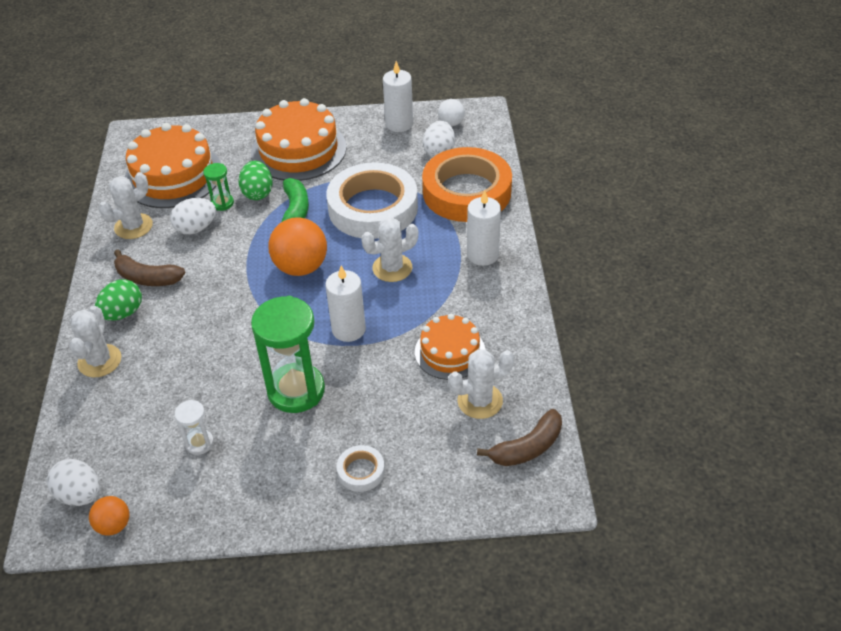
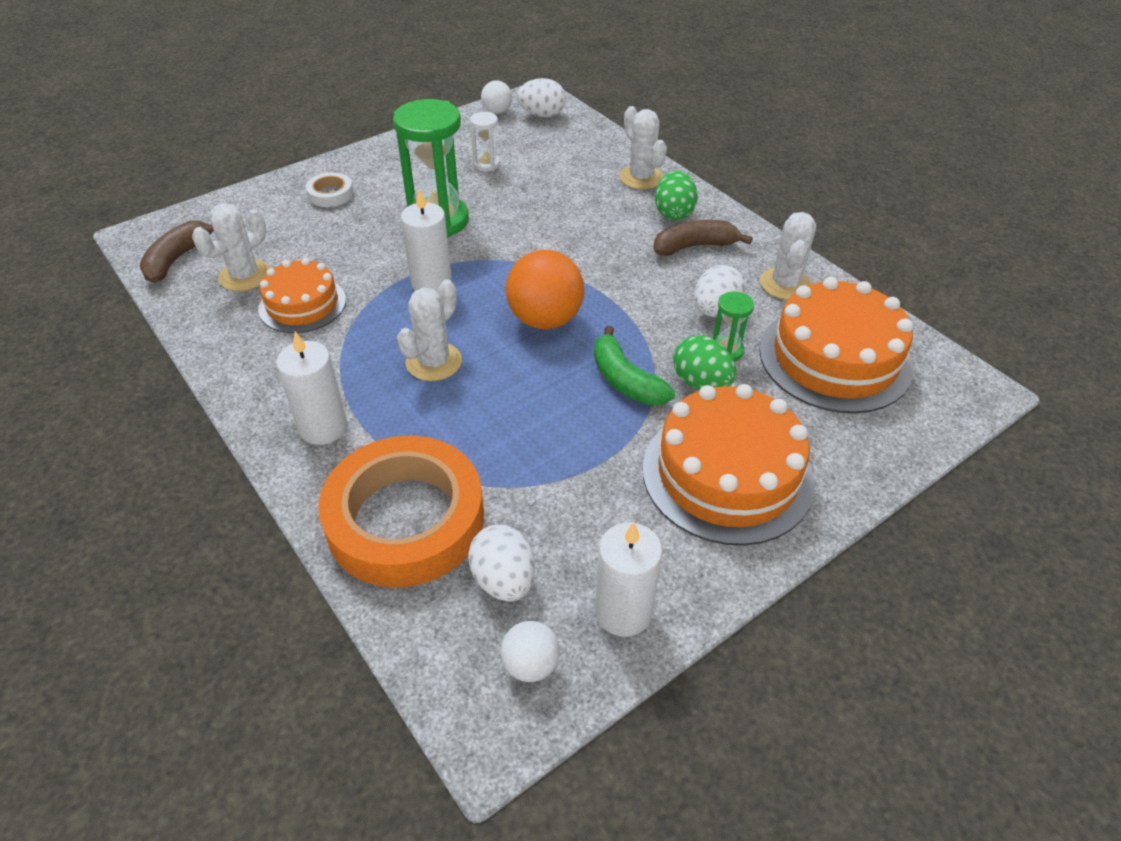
camera: 145 degrees right, 0 degrees up
(114, 525) = (497, 112): orange ball -> white ball
(373, 208) = (527, 429): white tape -> none

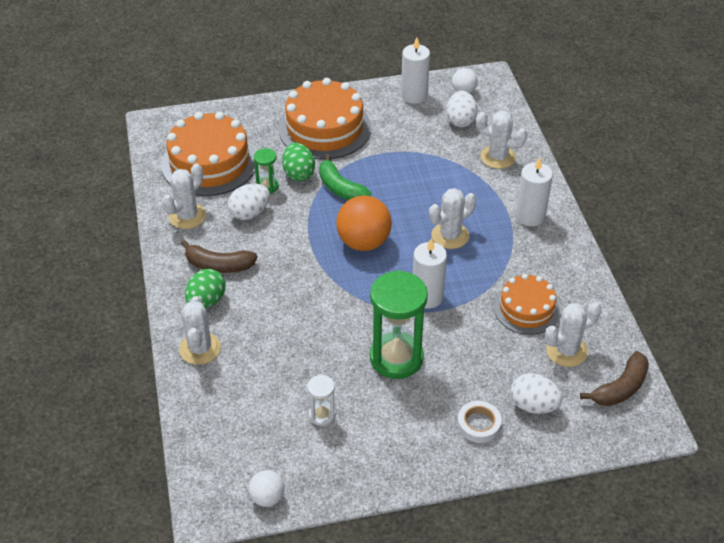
camera: 155 degrees left, 0 degrees up
(405, 519) = (498, 157): orange tape -> white cactus
(542, 115) = (225, 474): white egg -> white egg (533, 405)
(625, 380) = (340, 188): green banana -> green banana turned 150 degrees clockwise

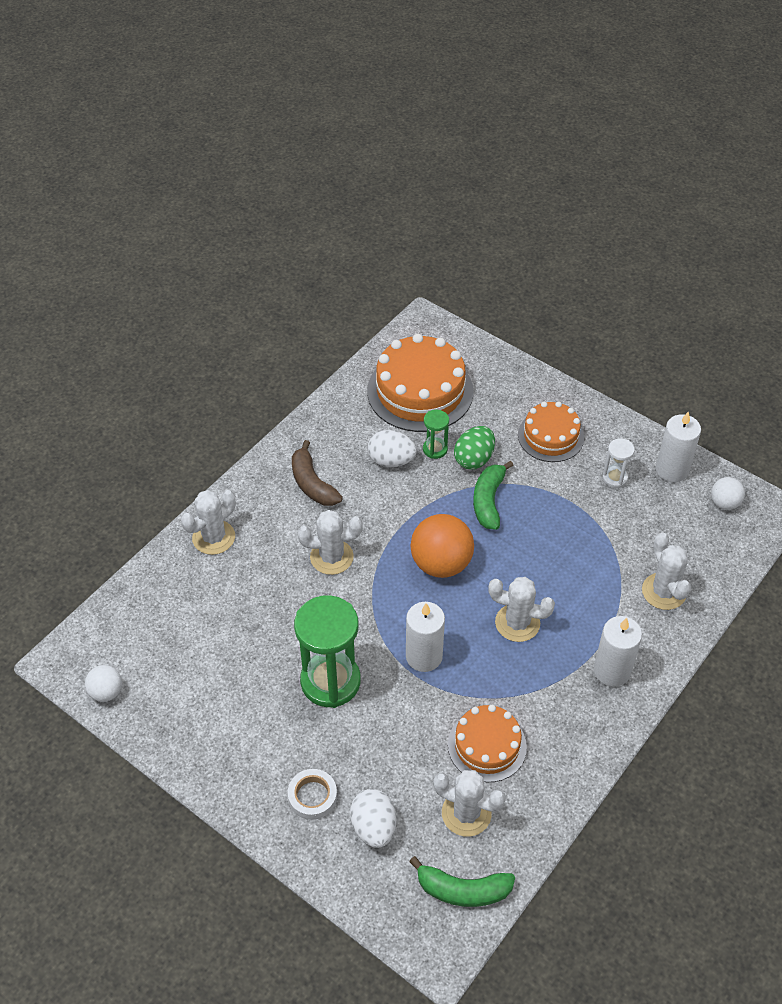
camera: 50 degrees right, 5 degrees up
(187, 216) = (344, 423): white cactus -> white cactus (331, 557)
(206, 301) = (266, 504): green egg -> none
(322, 415) = (220, 670): white hourglass -> white hourglass (614, 478)
(324, 128) = (550, 436): orange cake -> orange cake, size x0.61
(460, 120) = (680, 528): white egg -> none
(620, 388) = (463, 890): brown banana -> green banana

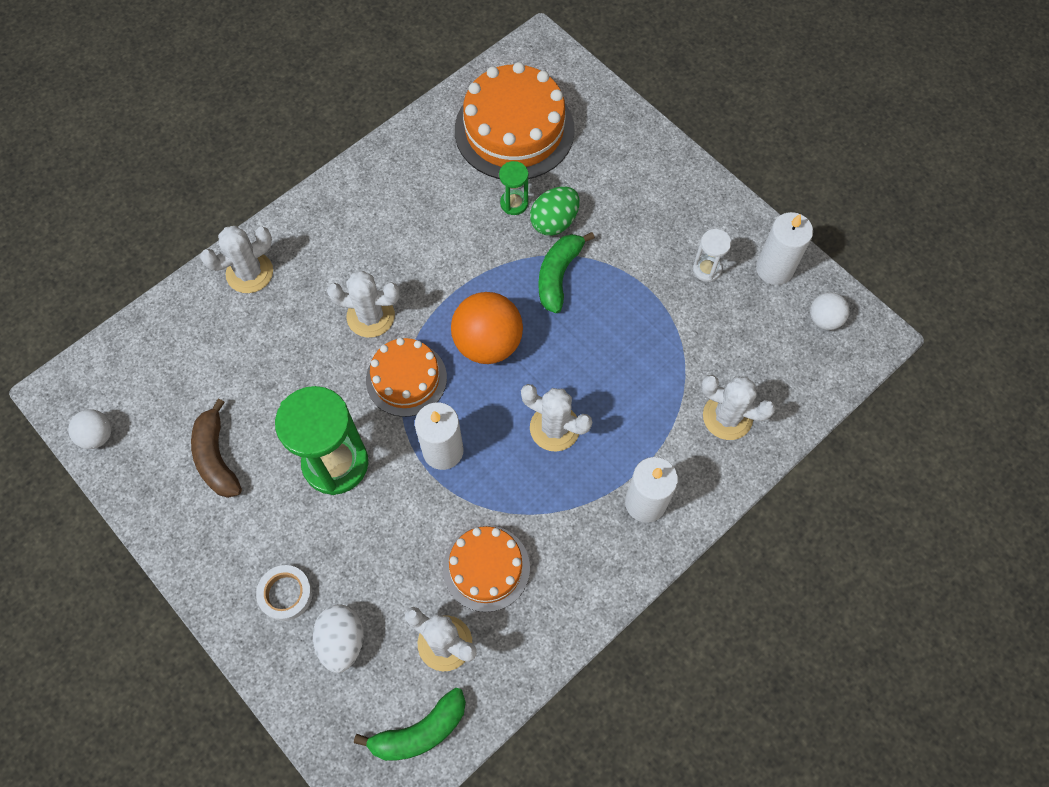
camera: 10 degrees right, 15 degrees up
(312, 484) = (370, 225): brown banana -> brown banana (216, 457)
(391, 460) = (462, 210): white egg -> none
(463, 890) = (420, 731): green banana -> green banana turned 45 degrees counterclockwise
(550, 436) = (647, 207): orange cake -> orange cake (406, 379)
(664, 591) = (727, 417): white cactus -> white cactus turned 60 degrees counterclockwise

